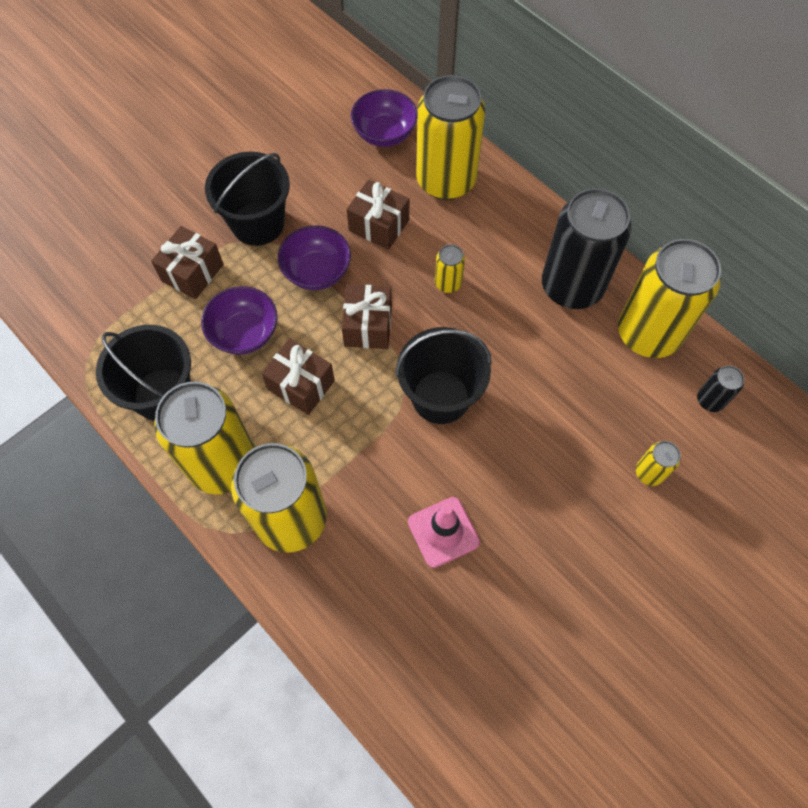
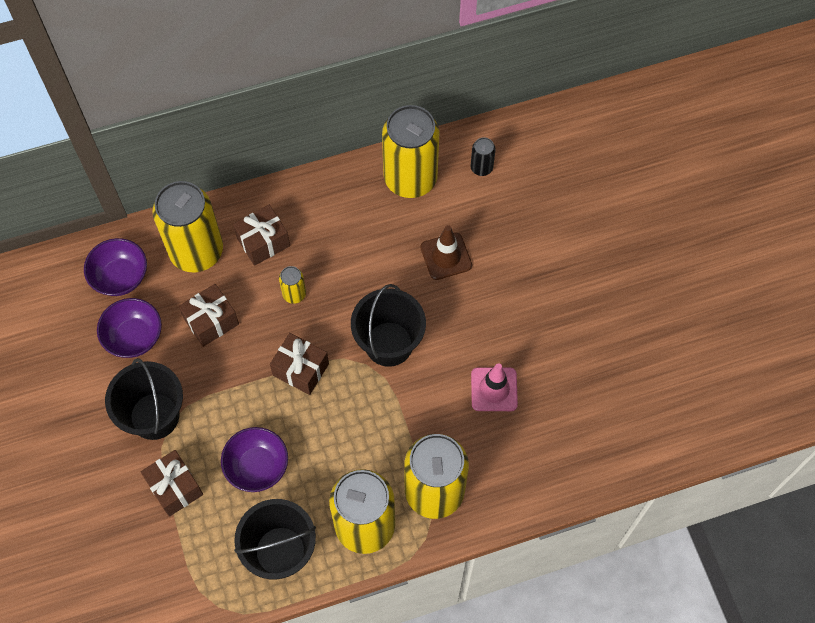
camera: 65 degrees left, 0 degrees up
(301, 385) = (327, 441): brown gift -> brown gift (263, 242)
(317, 271) = (229, 387): purple bowl -> purple bowl (134, 337)
(571, 286) = (344, 209): black can -> none
(577, 410) = (446, 256): none -> brown traffic cone
(649, 472) = (514, 234): yellow can -> none

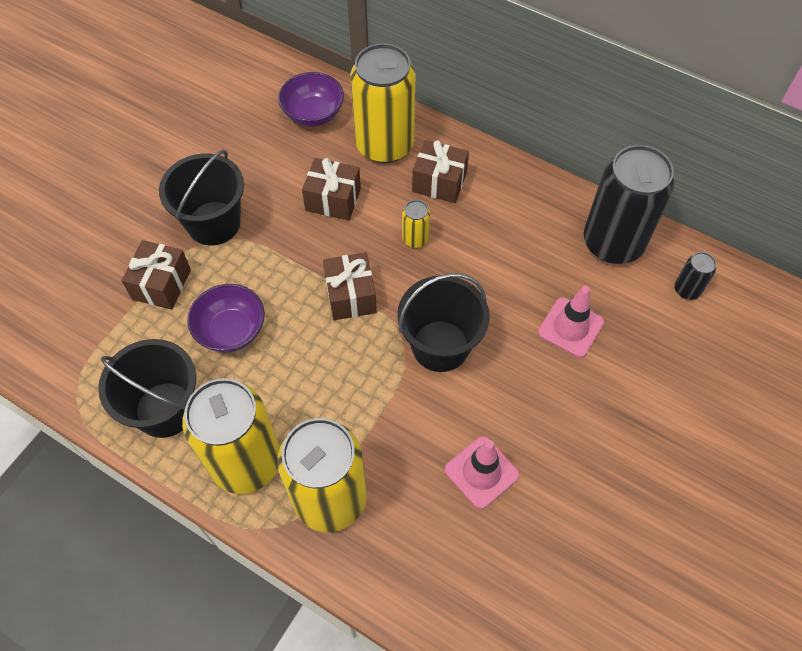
camera: 50 degrees right, 5 degrees down
(134, 337) = (270, 160): purple bowl -> none
(410, 178) = (613, 243): yellow can -> black can
(446, 256) = (570, 327): brown traffic cone -> pink traffic cone

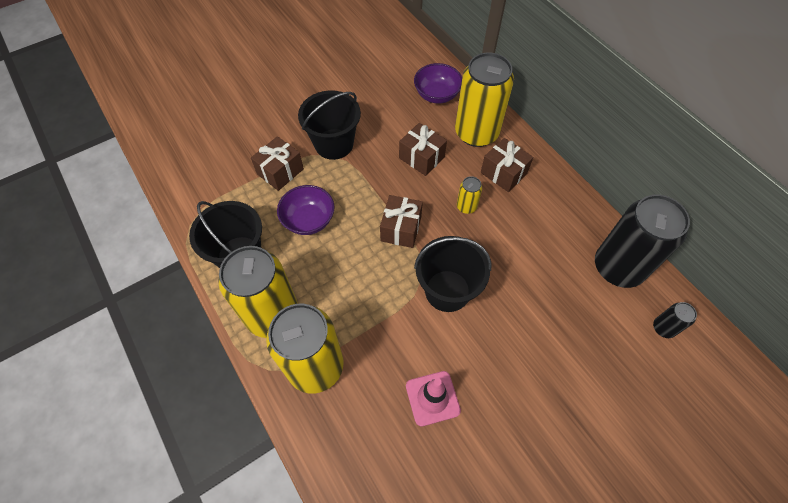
camera: 25 degrees right, 0 degrees up
(570, 327) = (553, 318): pink traffic cone -> none

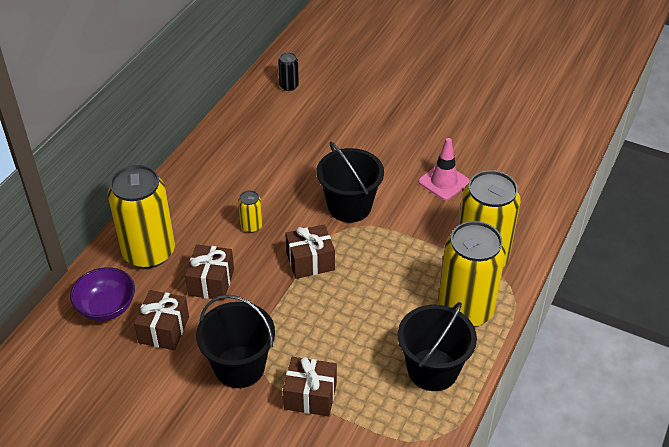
camera: 120 degrees left, 15 degrees down
(309, 220) = (352, 336): purple bowl -> none
(503, 173) = (193, 214): brown gift -> brown gift (164, 330)
(618, 267) = (251, 119): black can -> none

